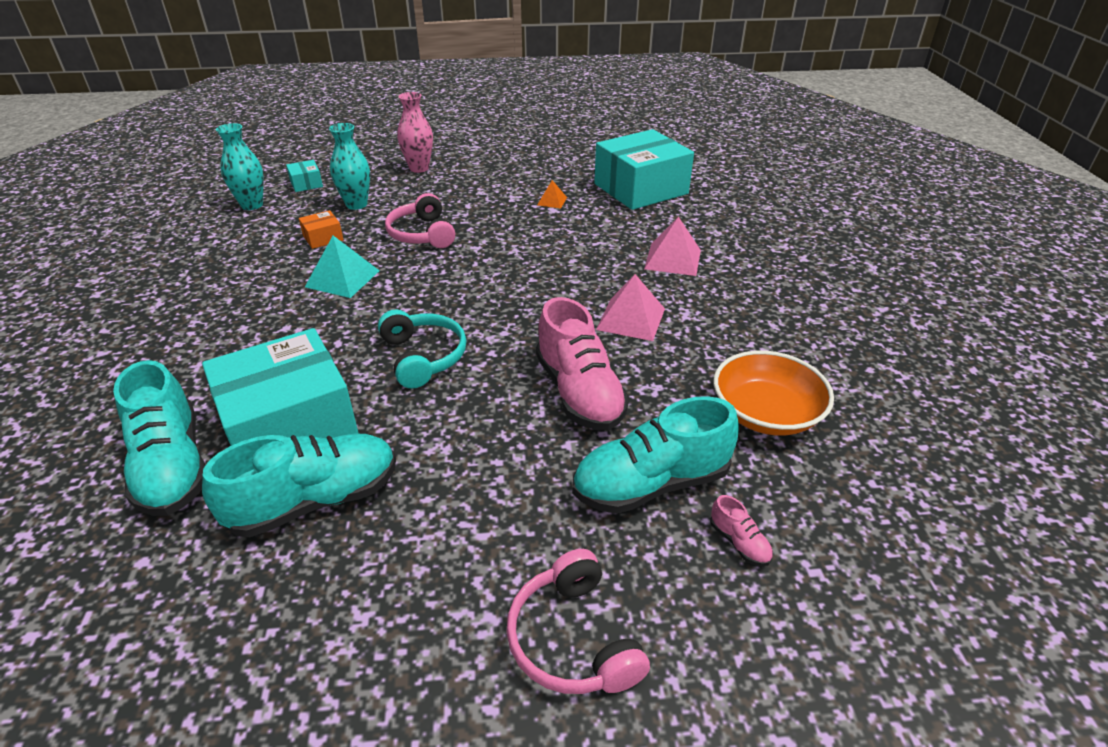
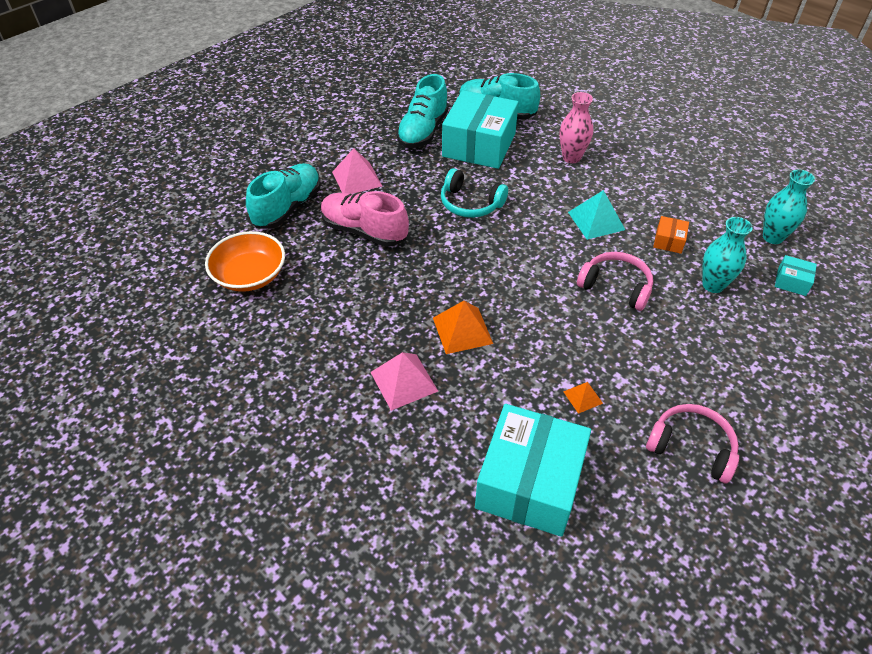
camera: 140 degrees right, 10 degrees up
(419, 168) = (759, 365): pink vase -> pink vase (571, 157)
(573, 639) = (277, 146): pink headphones -> pink headphones (691, 447)
(586, 265) = (462, 330): none -> orange pyramid
(631, 319) = (382, 298): pink pyramid -> pink pyramid (357, 179)
(739, 542) = (231, 205): pink shoe -> none

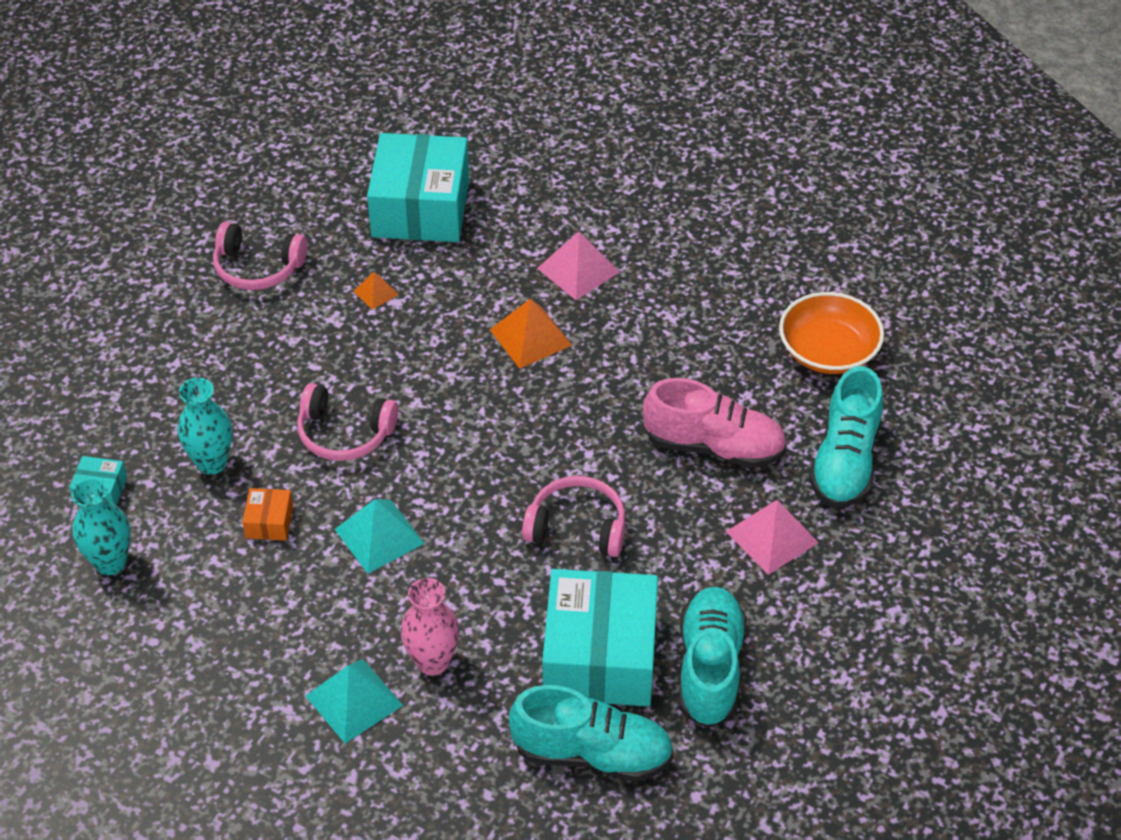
camera: 165 degrees right, 0 degrees up
(470, 203) = (577, 527): turquoise headphones -> pink headphones
(617, 149) = (354, 700): none -> turquoise pyramid

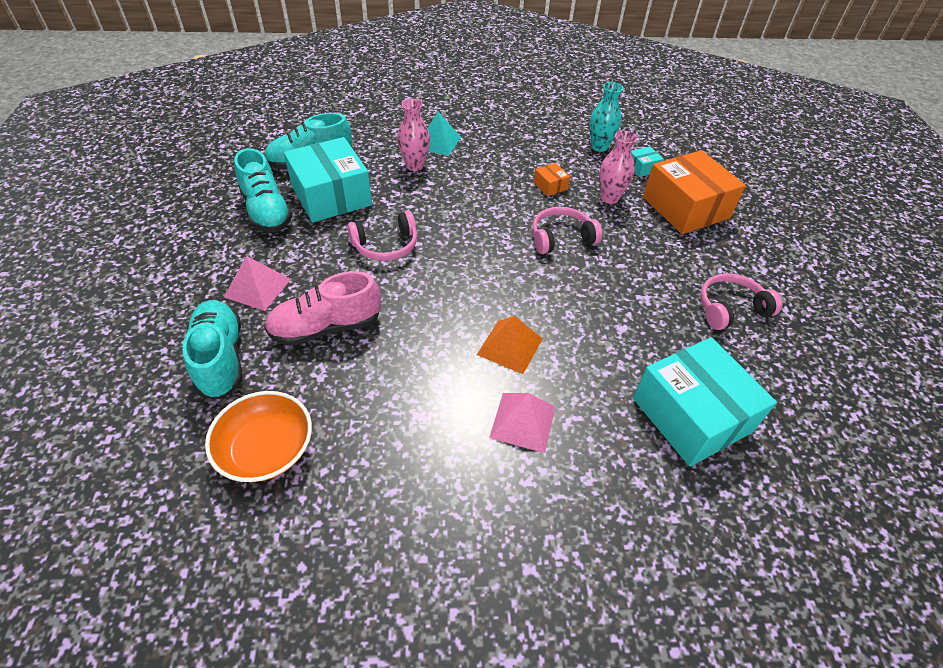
camera: 145 degrees right, 0 degrees up
(133, 400) = (685, 207): none -> orange box
(212, 463) = (609, 198): turquoise vase -> pink vase
(376, 292) = (641, 328): orange pyramid -> none
(379, 536) = (490, 201): turquoise pyramid -> none

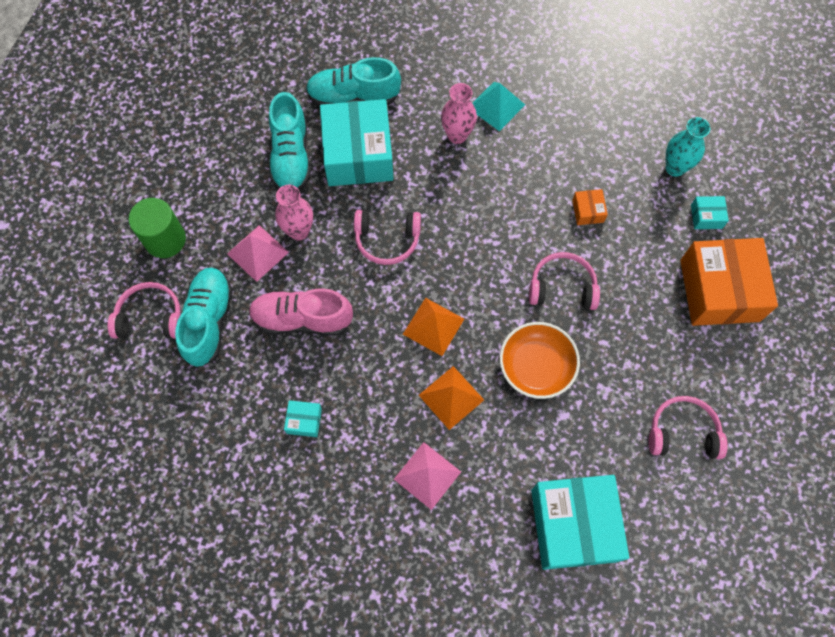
camera: 25 degrees right, 20 degrees up
(148, 375) = (150, 317): none -> pink headphones
(149, 303) = (165, 240): none -> green cylinder
(266, 449) = (221, 422): orange bowl -> orange bowl (536, 366)
(365, 416) = (304, 421): none -> turquoise box
(462, 296) = (433, 326): none -> orange pyramid
(609, 198) = (643, 249): pink vase -> pink vase (299, 231)

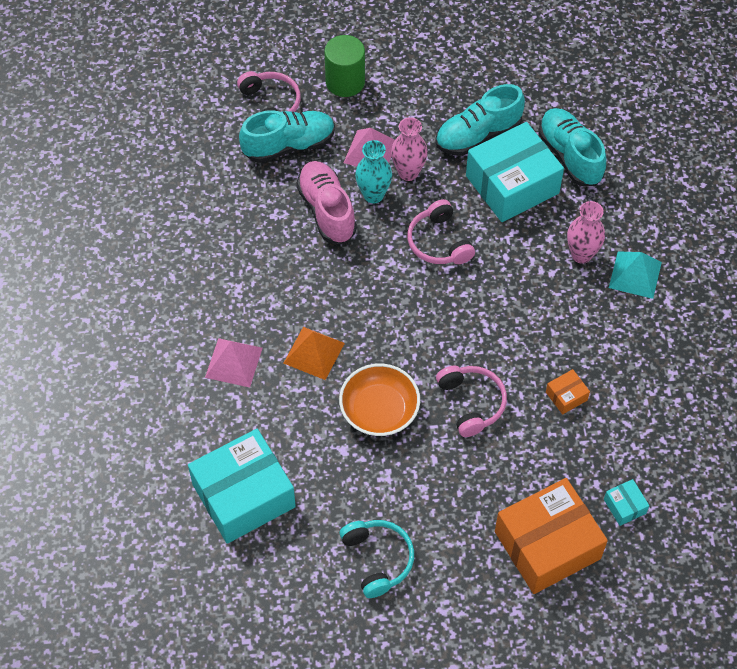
camera: 65 degrees right, 10 degrees down
(304, 421) = (236, 251): turquoise box -> none
(433, 326) = (374, 312): orange pyramid -> none
(675, 168) = (664, 458): turquoise vase -> turquoise vase (373, 195)
(682, 432) = (378, 559): pink headphones -> turquoise headphones

